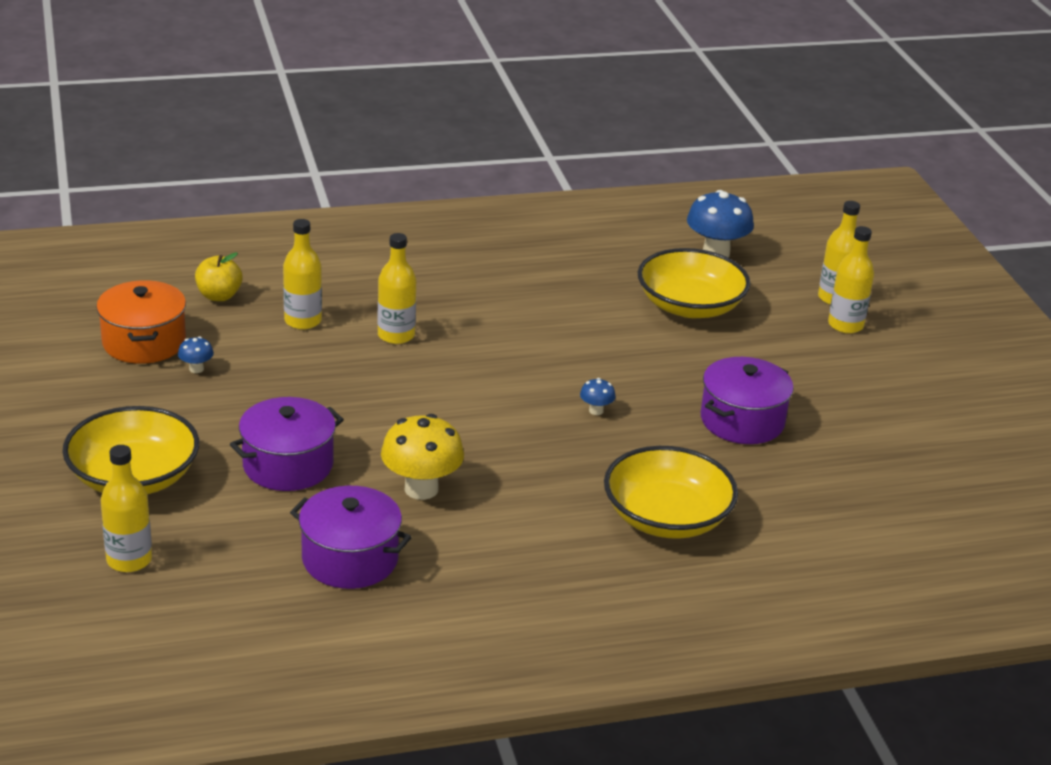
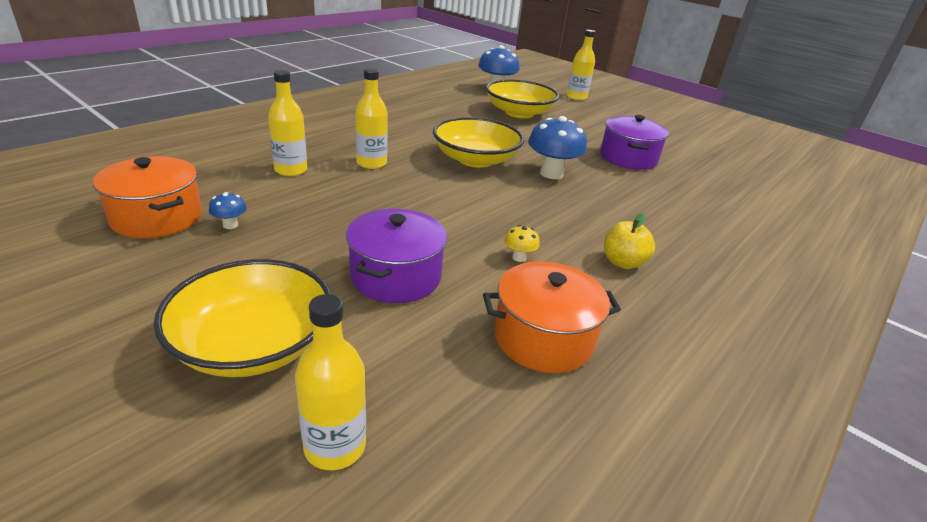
camera: 35 degrees left, 0 degrees up
(219, 296) = (201, 169): yellow apple -> yellow apple (623, 262)
(350, 559) = (543, 338): purple pot -> orange pot
(421, 489) = (519, 257): yellow mushroom -> yellow mushroom, size x0.46
(596, 411) = (551, 174): blue mushroom -> blue mushroom, size x2.16
(666, 517) = (680, 221): yellow bowl -> yellow bowl (475, 159)
(845, 325) = (599, 106): yellow bottle -> none

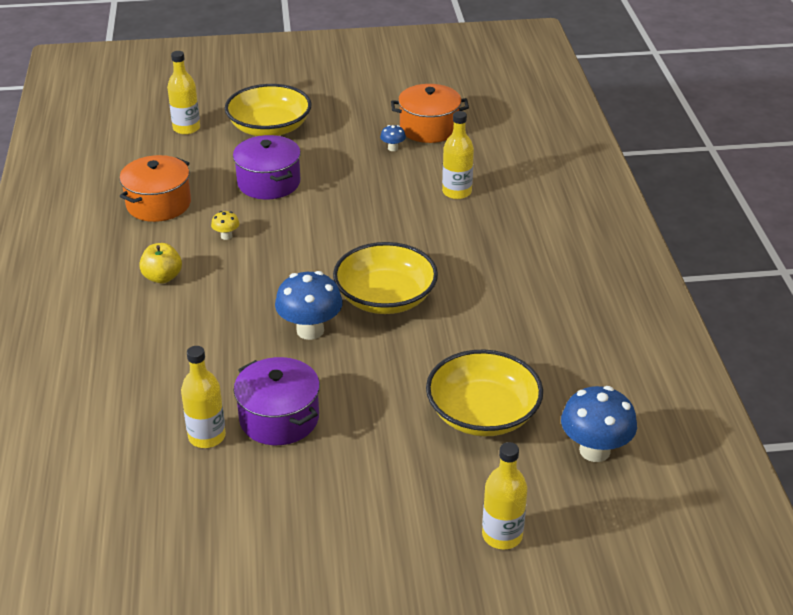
camera: 135 degrees right, 5 degrees up
(371, 163) = (434, 234): yellow bottle -> yellow bottle (207, 436)

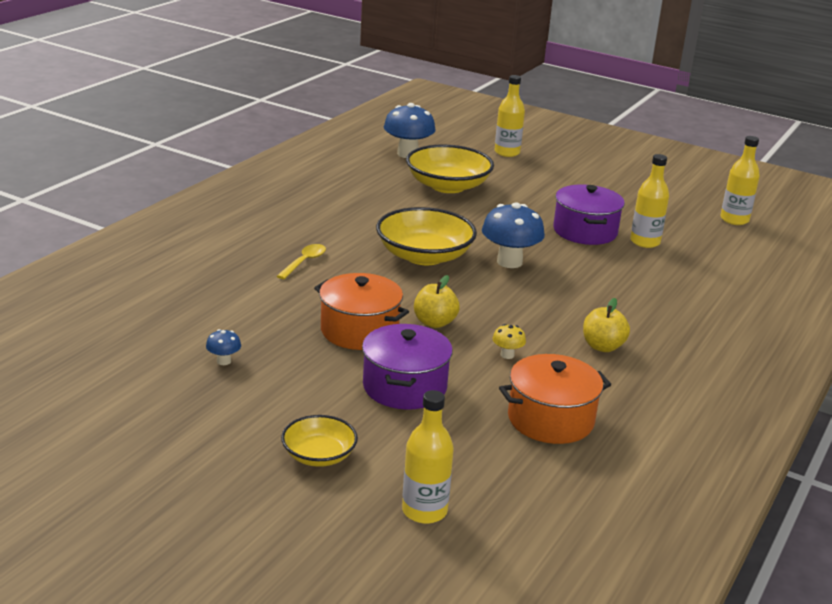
camera: 145 degrees left, 10 degrees down
(269, 128) = (319, 455): yellow bowl -> yellow bowl, size x0.56
(303, 237) = (434, 322): none -> yellow apple
(429, 128) = (149, 364): orange pot -> orange pot (359, 331)
(457, 192) = (240, 295): yellow bottle -> yellow bottle (734, 220)
(462, 241) = (304, 262): none -> yellow spoon

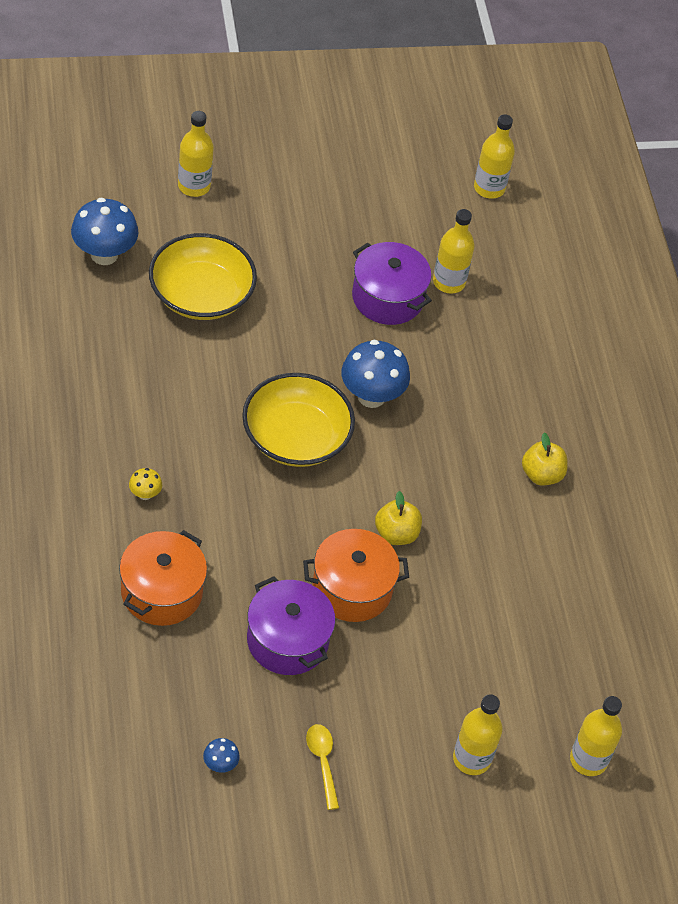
camera: 45 degrees left, 25 degrees up
(224, 361) = (294, 707): blue mushroom -> blue mushroom (220, 765)
(304, 262) = (208, 521): yellow spoon -> yellow spoon (322, 762)
(319, 455) = (471, 759): yellow bowl -> yellow bottle
(404, 387) = (452, 635): purple pot -> purple pot (287, 640)
(507, 355) = (486, 538): yellow mushroom -> yellow mushroom (145, 494)
(550, 419) = (580, 597): orange pot -> orange pot (161, 592)

